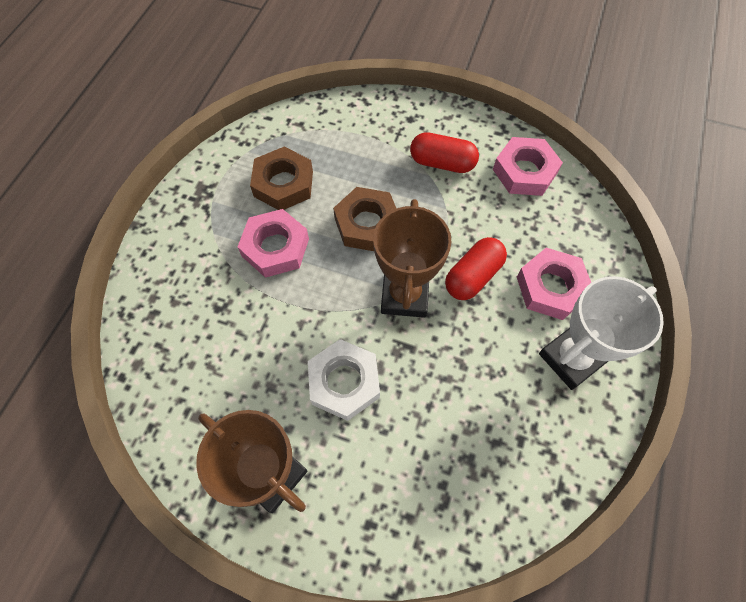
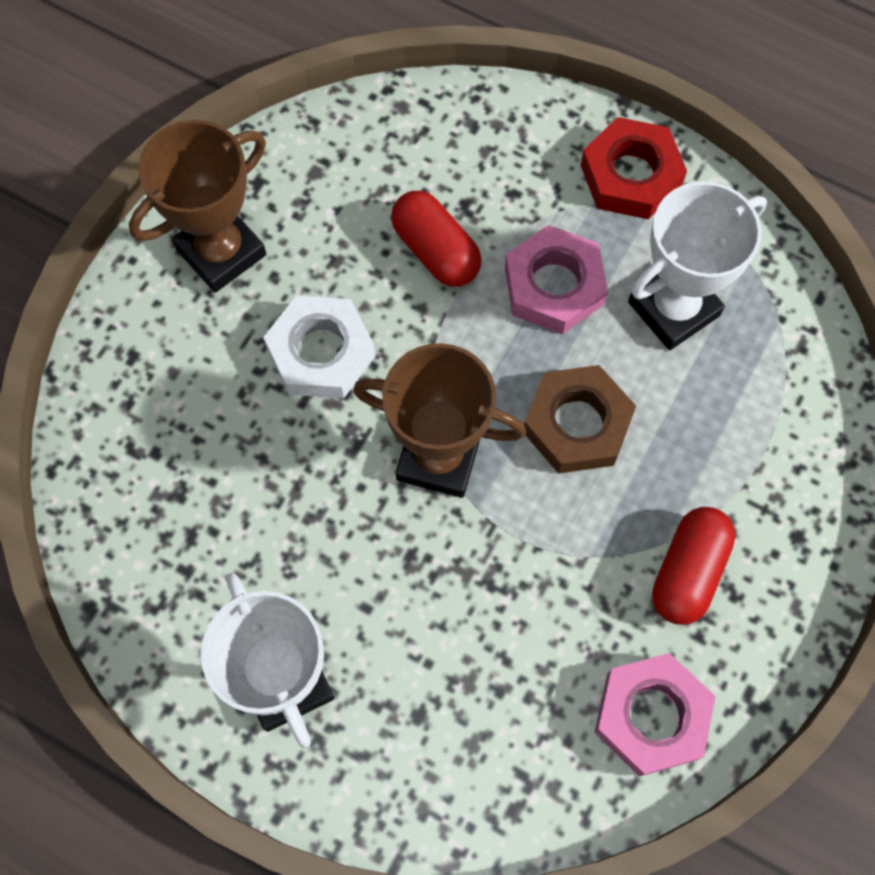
camera: 100 degrees right, 5 degrees up
(191, 215) = (630, 175): none -> red nut
(283, 184) = (673, 308): brown nut -> white trophy
(473, 276) = (453, 568): red capsule -> red capsule (435, 251)
(551, 287) = (410, 689): pink nut -> none

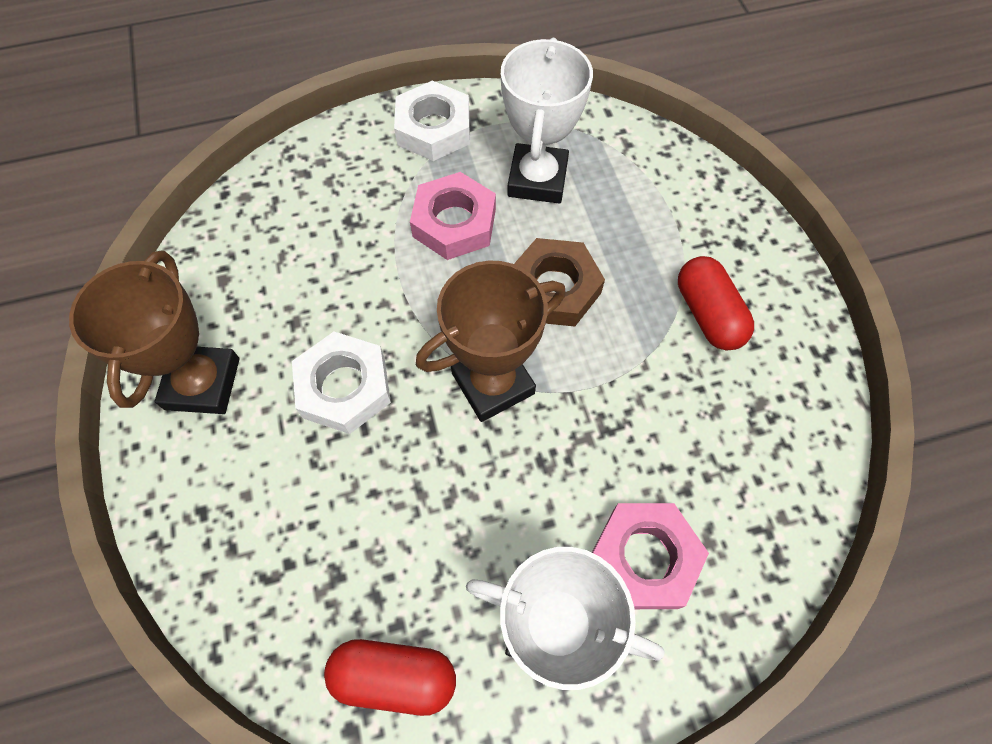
camera: 45 degrees left, 5 degrees down
(435, 251) = (357, 262): red capsule -> red capsule (394, 676)
(630, 175) = (433, 129): red nut -> white nut
(651, 716) = (783, 416): pink nut -> pink nut (644, 558)

